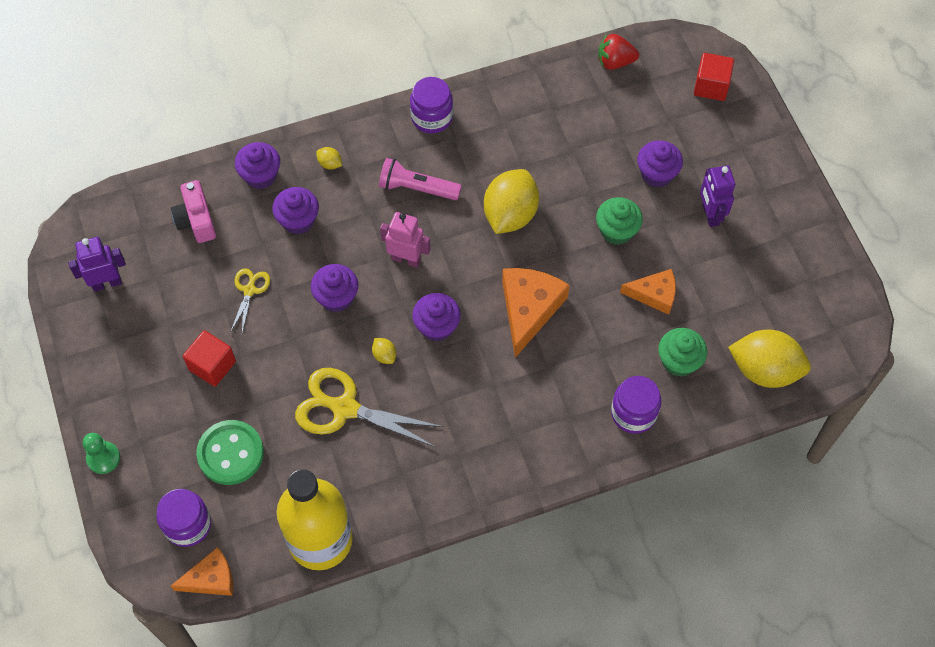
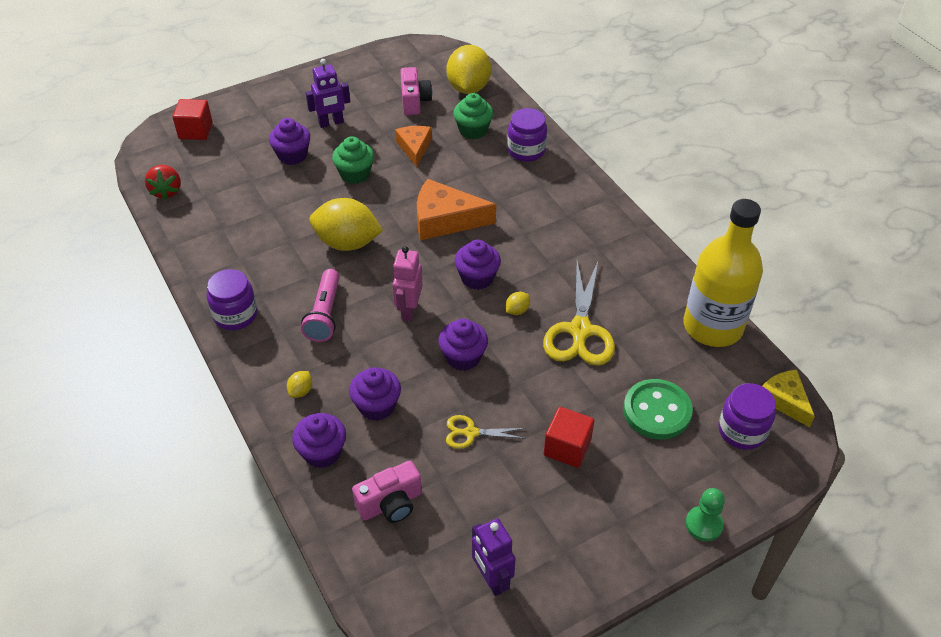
camera: 100 degrees left, 15 degrees down
(211, 578) = (784, 400): orange cheese -> yellow cheese
(743, 305) = (414, 101): none -> pink camera

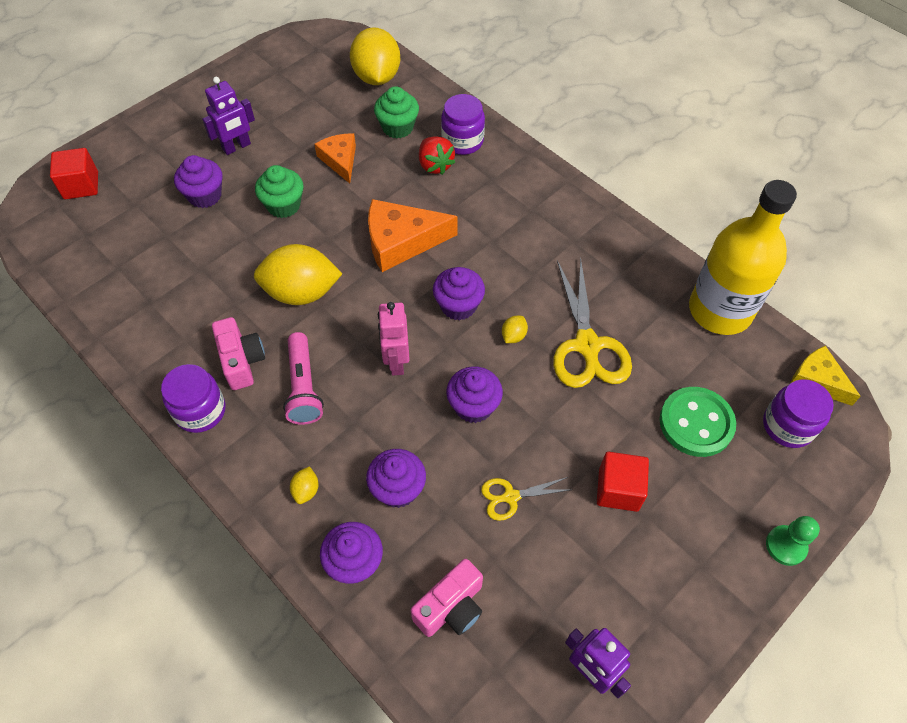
camera: 15 degrees left, 10 degrees up
(166, 191) = (69, 269): red strawberry -> red strawberry (435, 165)
(414, 101) = (322, 103): pink camera -> pink camera (241, 361)

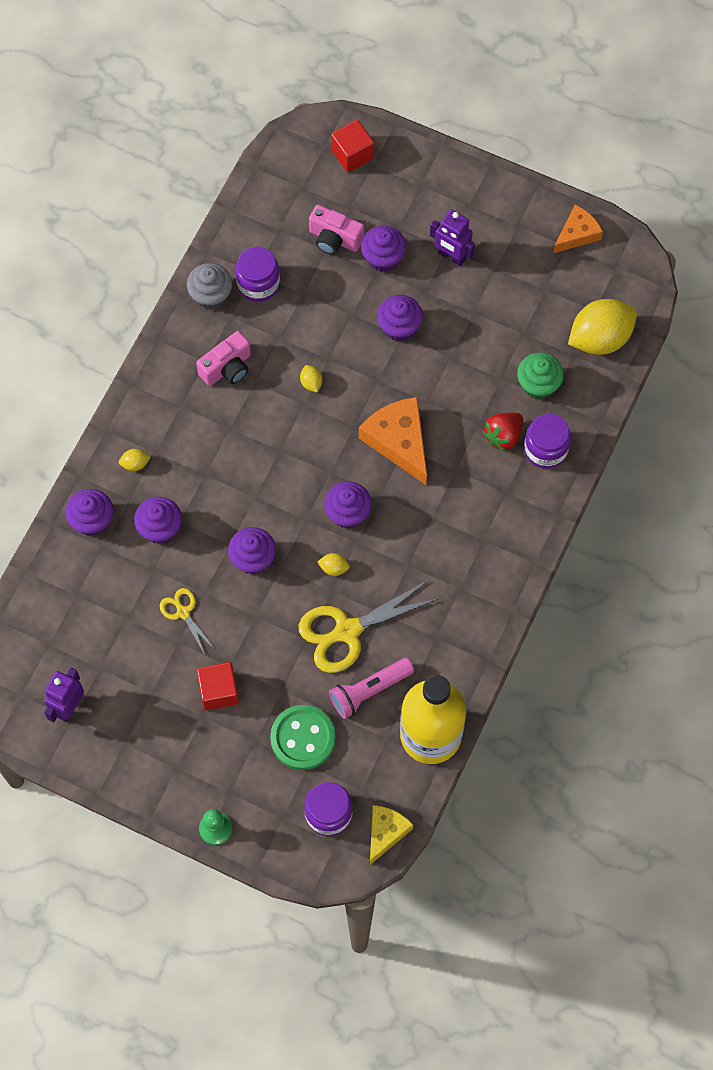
camera: 70 degrees right, 10 degrees up
(149, 350) = (211, 295): none -> grey cupcake
(200, 411) = (172, 359): purple jar -> purple jar (258, 284)
(283, 205) = (399, 327): green cupcake -> purple cupcake
(301, 292) = (311, 383): yellow lemon -> yellow lemon, size x0.41
(303, 387) = (221, 424): pink flashlight -> pink flashlight (369, 690)
(340, 160) = (473, 351): orange cheese -> orange cheese (577, 234)
(396, 361) = (272, 484): pink robot -> none
(451, 607) = (82, 598): pink camera -> pink camera (334, 239)

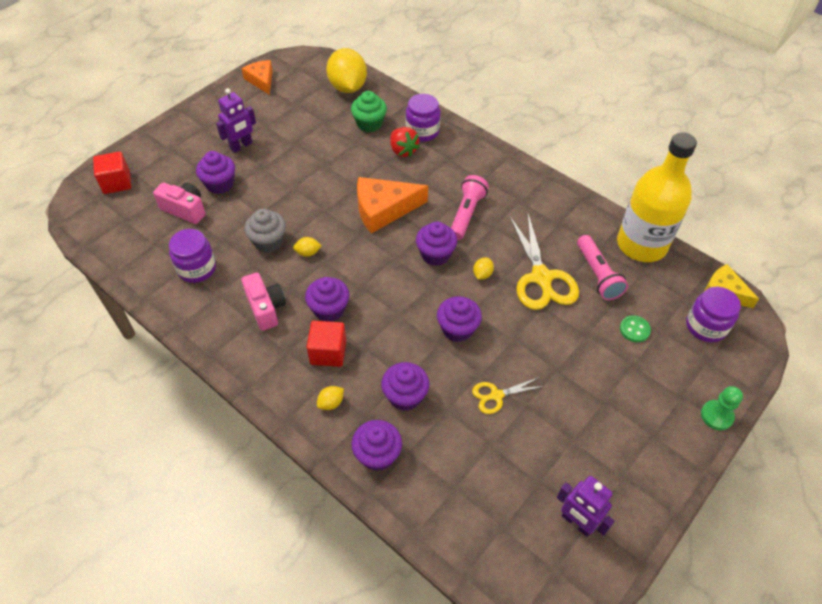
camera: 75 degrees left, 15 degrees down
(135, 464) = (331, 403): yellow lemon -> yellow lemon turned 45 degrees clockwise
(211, 295) = (188, 305): grey cupcake -> grey cupcake (268, 242)
(218, 691) = (580, 383): red cube -> red cube (328, 352)
(303, 738) = (634, 329): green button -> green button, size x0.51
(334, 239) = (185, 209): pink camera -> pink camera turned 105 degrees counterclockwise
(399, 327) = (285, 188): purple cupcake -> purple cupcake (329, 309)
(419, 532) = (466, 214): none -> pink flashlight

